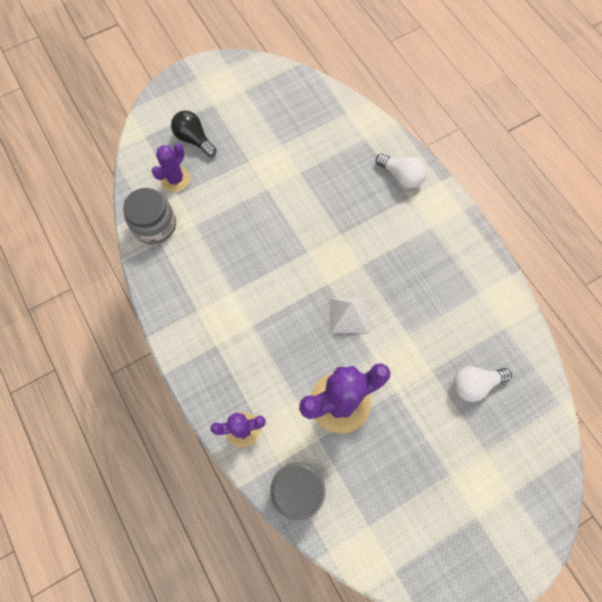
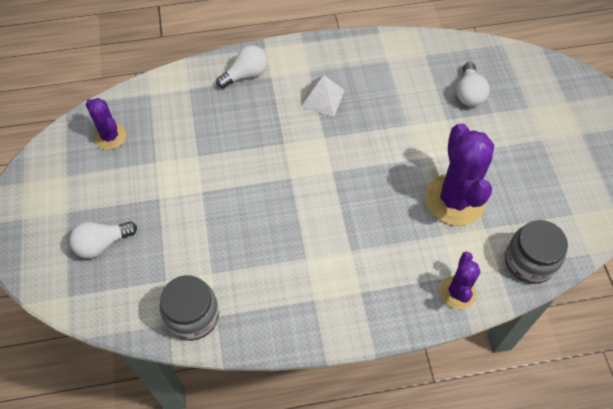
camera: 70 degrees left, 10 degrees down
(175, 179) = (144, 278): purple cactus -> purple cactus (110, 136)
(194, 139) = (102, 244): black light bulb -> white light bulb
(348, 315) = (371, 165): white pyramid -> white pyramid (322, 98)

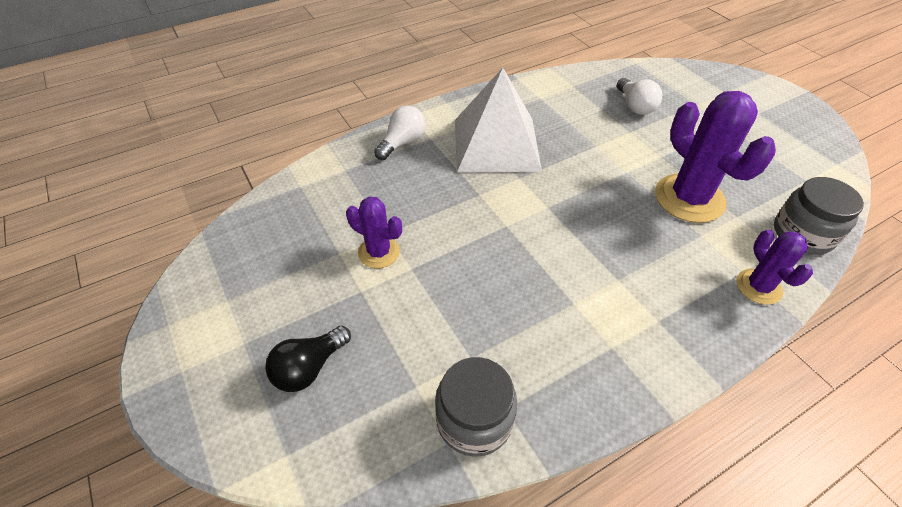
camera: 20 degrees left, 10 degrees down
(102, 244) = (309, 368): white light bulb -> black light bulb
(110, 136) = (269, 241): purple cactus -> purple cactus (379, 252)
(322, 98) = (496, 144): white pyramid -> white pyramid, size x2.06

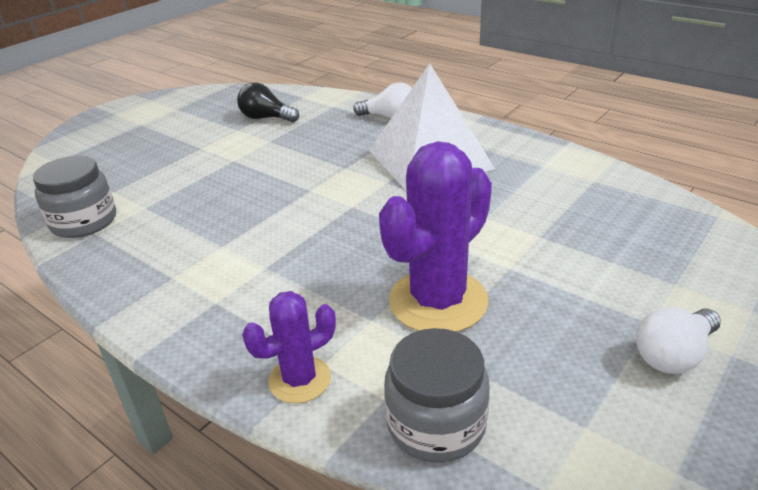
camera: 70 degrees right, 15 degrees down
(309, 368) = (123, 149): black light bulb -> black light bulb (266, 118)
(379, 252) = (245, 143): purple cactus -> none
(635, 106) = (603, 231): white light bulb -> white light bulb (673, 355)

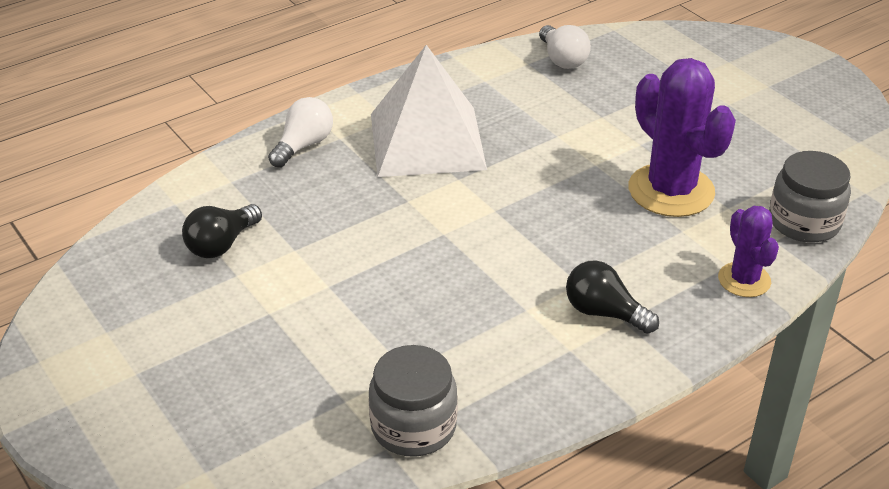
camera: 75 degrees left, 5 degrees up
(225, 288) = (604, 313): none -> black light bulb
(673, 355) = (763, 107): white light bulb -> white light bulb (562, 59)

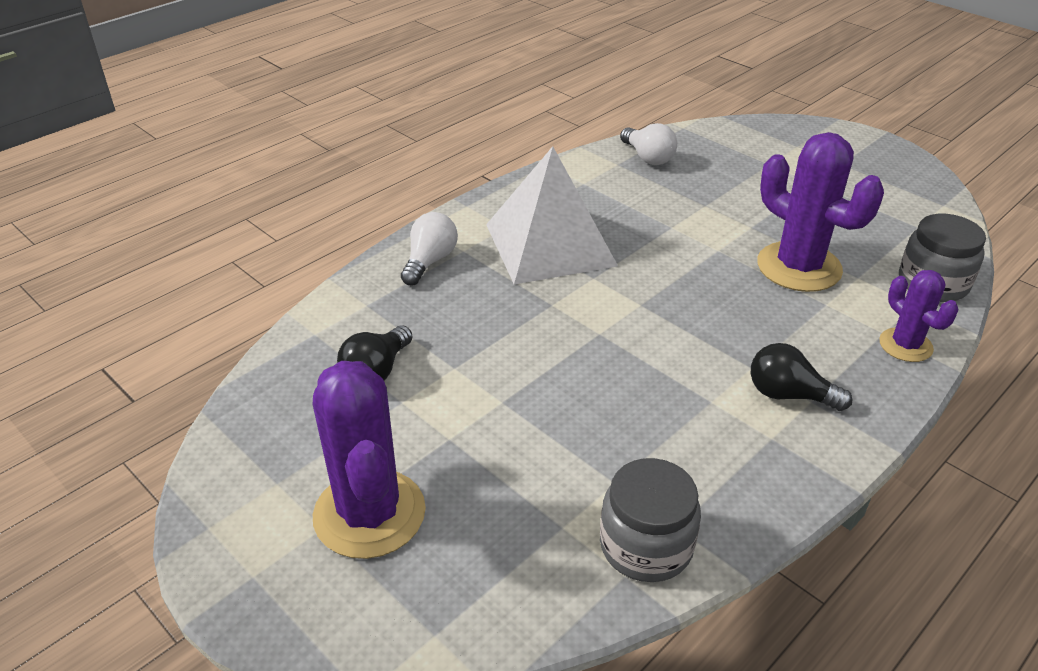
camera: 10 degrees left, 0 degrees up
(179, 367) = (369, 513): none -> purple cactus

